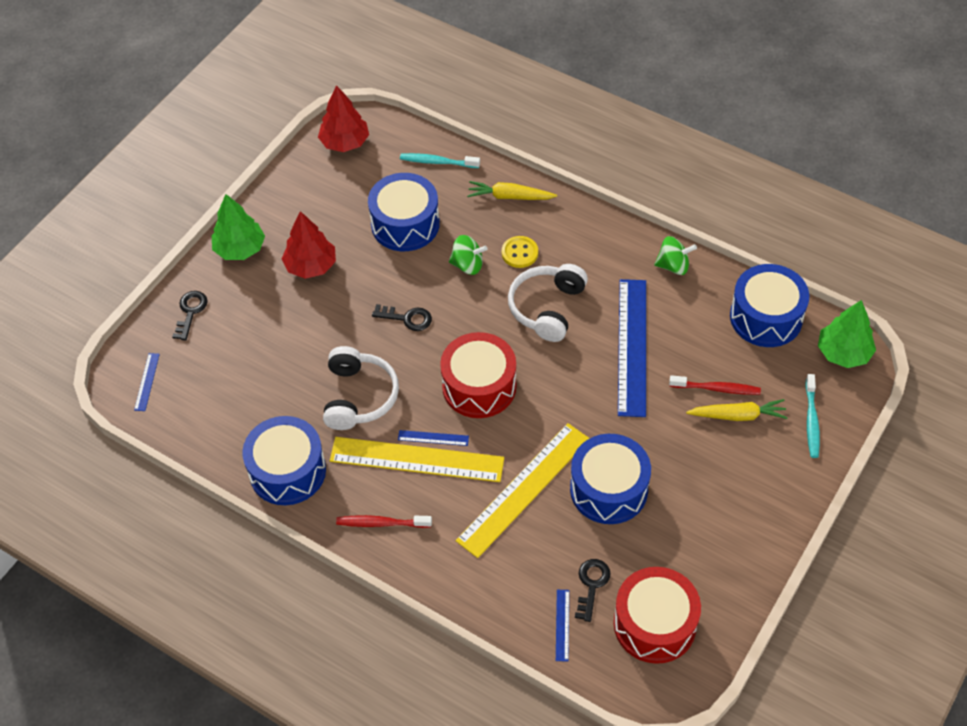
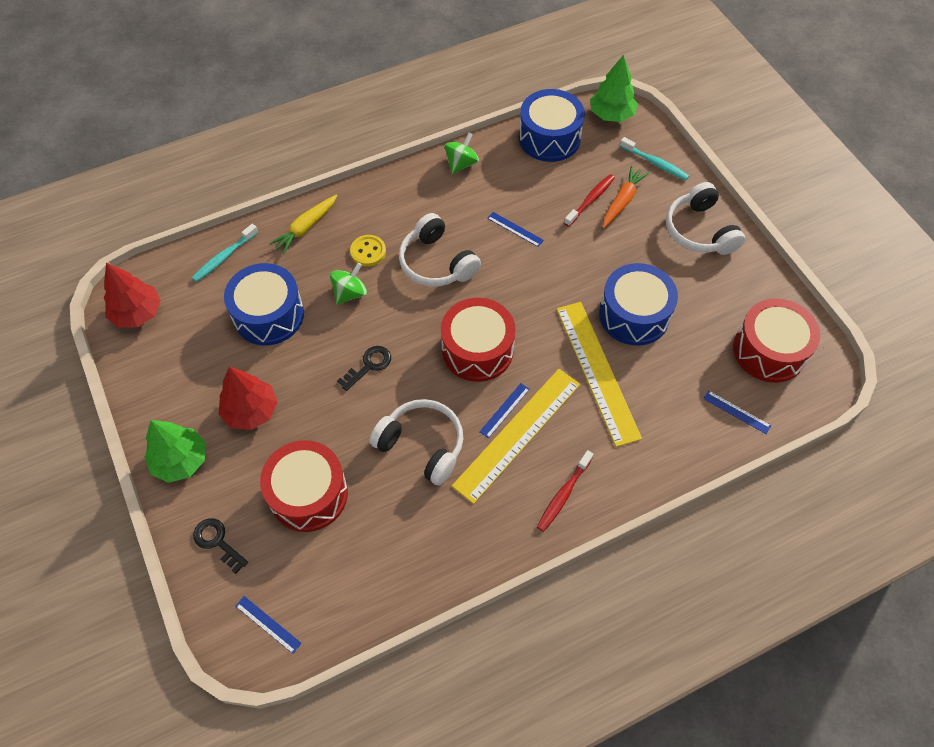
camera: 60 degrees left, 5 degrees up
(265, 345) = (308, 494): none -> red drum
(287, 471) = (459, 544): blue drum -> none
(591, 585) = (712, 373): black key -> none
(632, 346) = (515, 229): blue ruler -> blue ruler, size x0.41
(738, 415) = (622, 201): yellow carrot -> orange carrot
(756, 499) = (699, 230): none -> white headphones

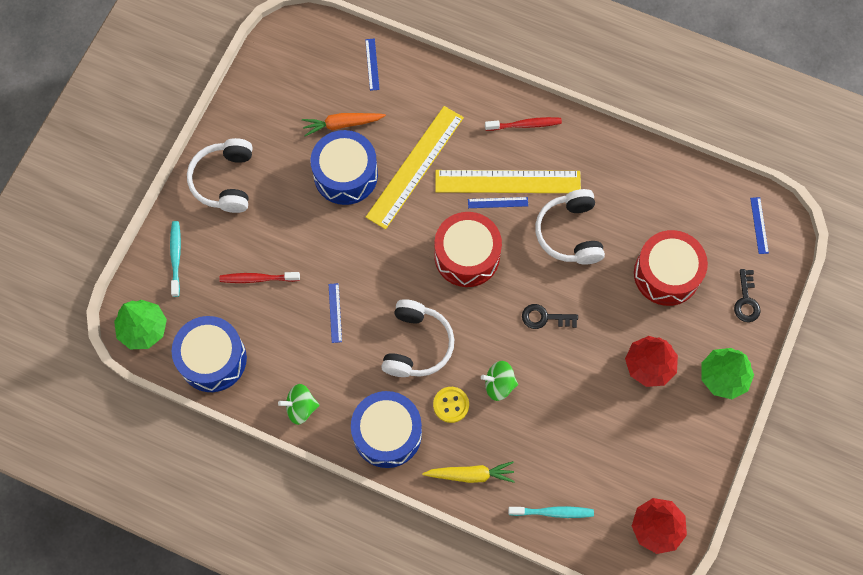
camera: 130 degrees left, 10 degrees up
(268, 315) = (569, 426): blue drum -> blue drum (387, 433)
(622, 201) = (239, 254): orange carrot -> orange carrot (342, 124)
(699, 230) = (225, 181): white headphones -> white headphones turned 150 degrees clockwise
(769, 350) = (303, 73): red drum -> none

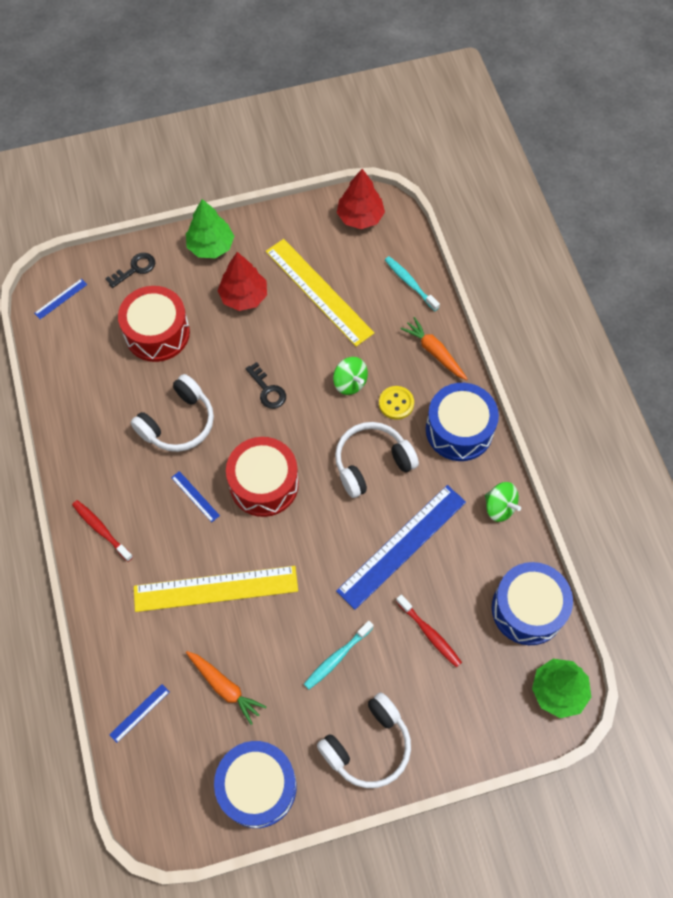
camera: 130 degrees left, 5 degrees down
(176, 257) = (475, 722): turquoise toothbrush -> turquoise toothbrush (337, 657)
(335, 313) = (402, 546): blue ruler -> blue ruler, size x2.43
(345, 175) = (272, 641): blue drum -> blue drum (257, 787)
(470, 474) = (434, 352): yellow carrot -> orange carrot
(508, 181) = (169, 503): yellow ruler -> yellow ruler (318, 292)

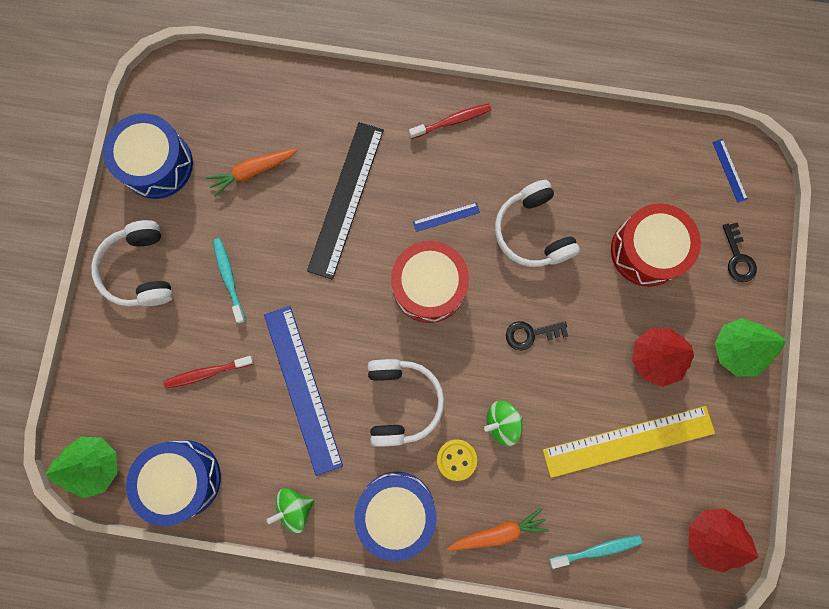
camera: 115 degrees right, 15 degrees up
(139, 713) = (267, 94): blue ruler -> none
(216, 588) = (346, 199): yellow ruler -> black ruler

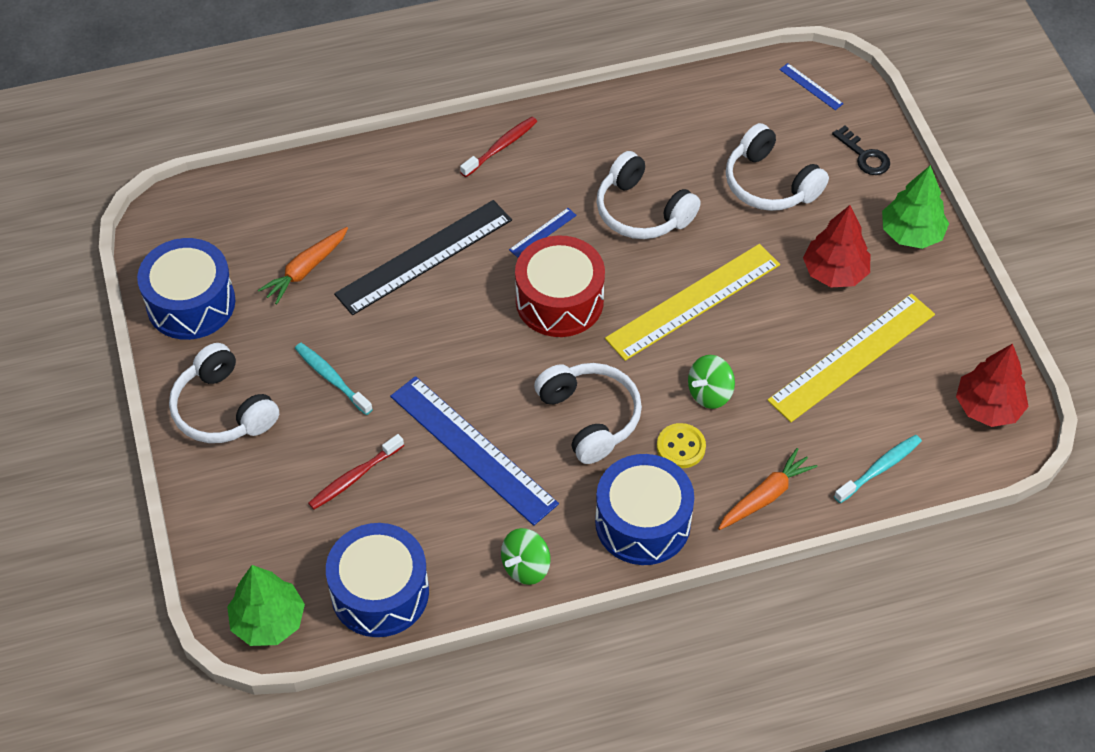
camera: 25 degrees left, 25 degrees down
(346, 199) = (424, 257): black ruler -> black ruler turned 60 degrees clockwise
(531, 334) = (693, 301): black key -> yellow ruler
(647, 250) = (770, 184): red drum -> white headphones

